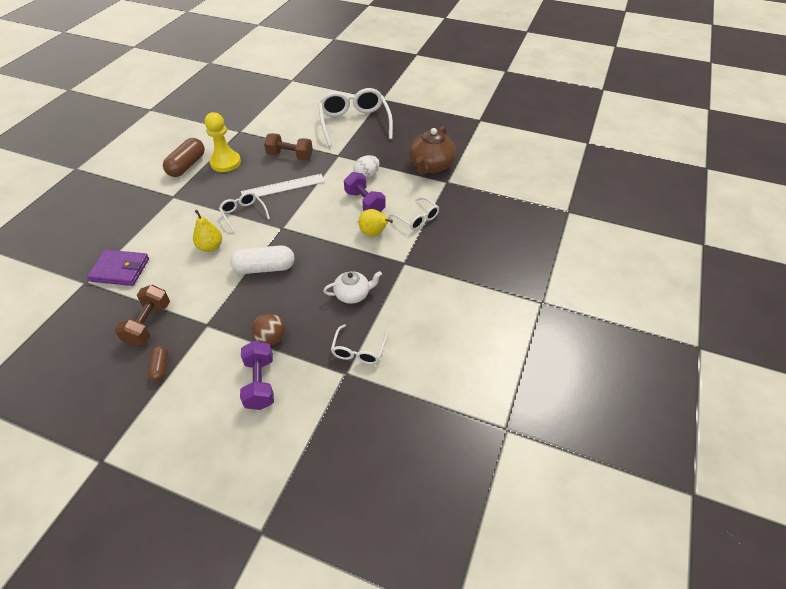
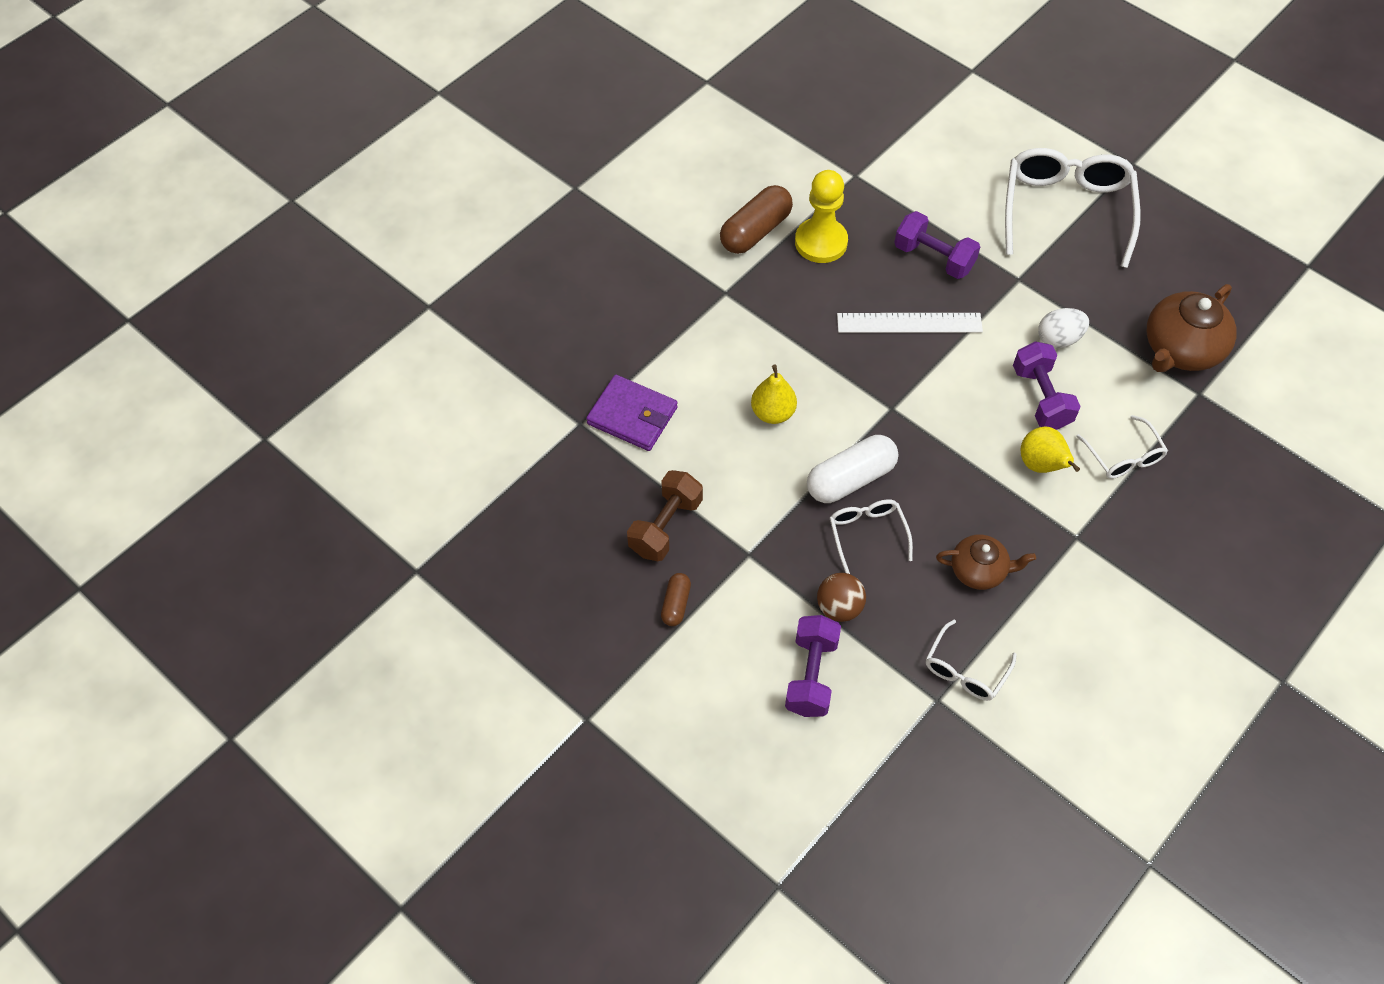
camera: 20 degrees right, 10 degrees up
(243, 214) = (834, 362): white glasses -> white glasses (867, 534)
(264, 268) = (850, 479): white capsule -> white capsule turned 45 degrees counterclockwise
(290, 156) = (934, 258): brown dumbbell -> purple dumbbell
(353, 294) = (979, 570): white teapot -> brown teapot

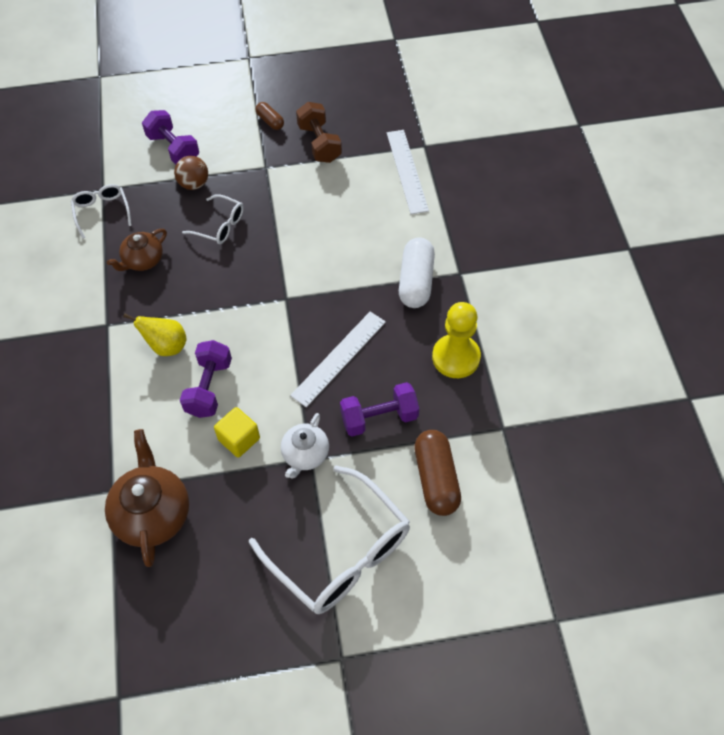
camera: 130 degrees right, 0 degrees up
(632, 416) = (407, 171): purple wallet -> white ruler
(755, 231) = (500, 325): brown capsule -> brown capsule (436, 479)
(773, 413) = (343, 236): yellow pear -> none
(850, 479) = (261, 243): white capsule -> white capsule (416, 281)
(1019, 285) = (305, 454): none -> white teapot
(1041, 397) = (209, 388): purple dumbbell -> purple dumbbell turned 75 degrees clockwise
(1058, 339) = (239, 439): white egg -> yellow cube
(1123, 457) = (122, 398): white glasses -> none

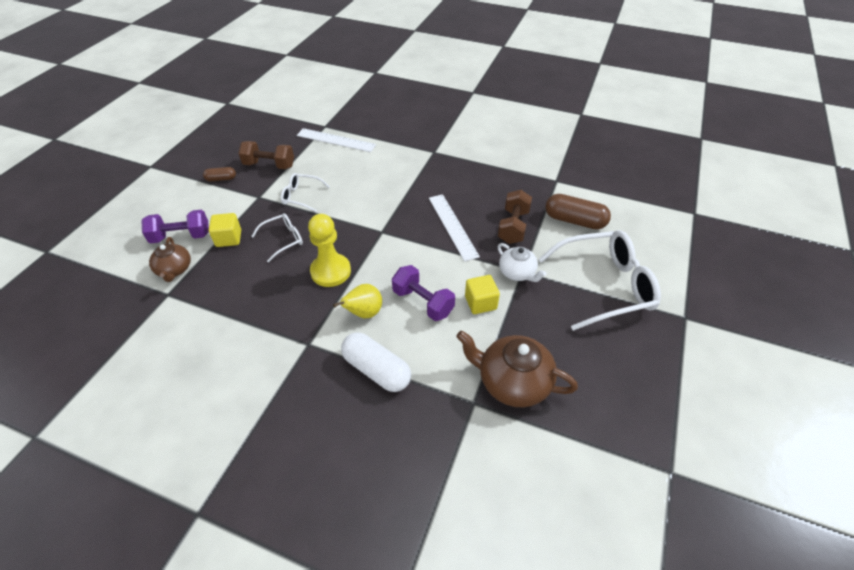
camera: 60 degrees left, 10 degrees down
(102, 212) = (190, 303): white glasses -> white glasses (301, 196)
(143, 260) = (268, 296): brown teapot -> brown teapot (174, 270)
(194, 184) = (229, 238): brown ball -> yellow cube
(379, 418) = (513, 227): purple dumbbell -> brown dumbbell
(416, 281) = (423, 170): white capsule -> white capsule (376, 370)
(456, 357) = (493, 178): yellow pawn -> yellow pawn (330, 271)

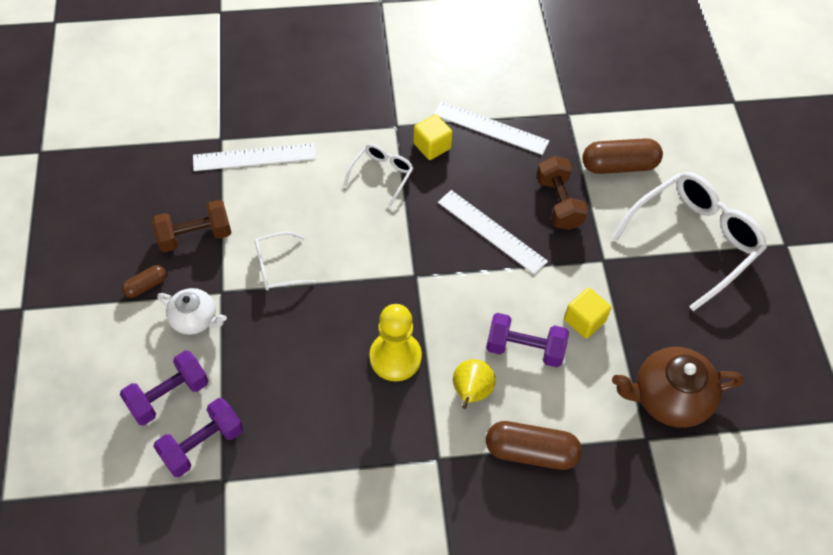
camera: 30 degrees left, 10 degrees up
(174, 270) = (202, 444): brown teapot -> purple dumbbell
(229, 238) = (234, 370): yellow cube -> yellow cube (432, 146)
(283, 239) = (305, 340): white glasses -> white glasses (382, 175)
(376, 370) = (531, 452): white capsule -> brown capsule
(495, 171) = (490, 128): none -> white ruler
(517, 273) = (599, 264): white teapot -> white teapot (195, 319)

